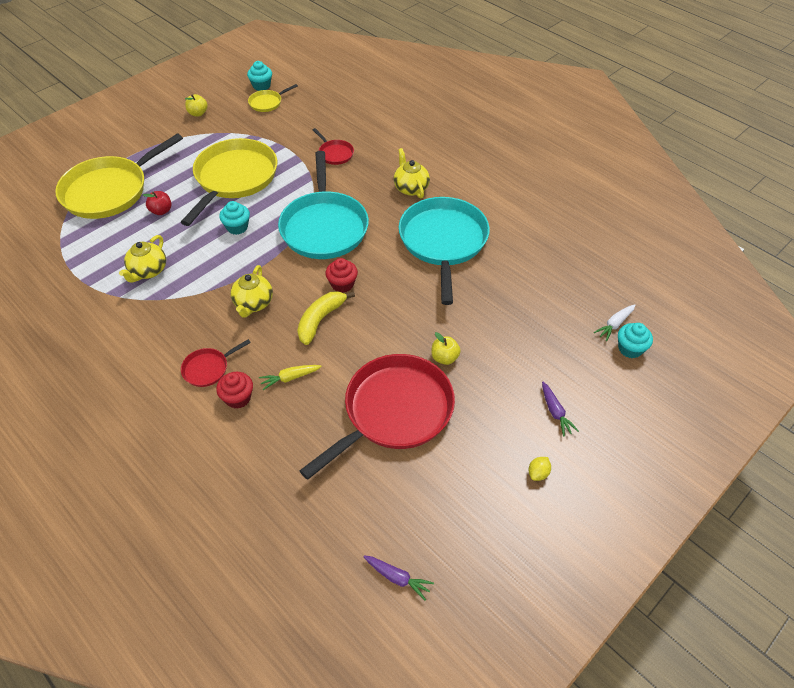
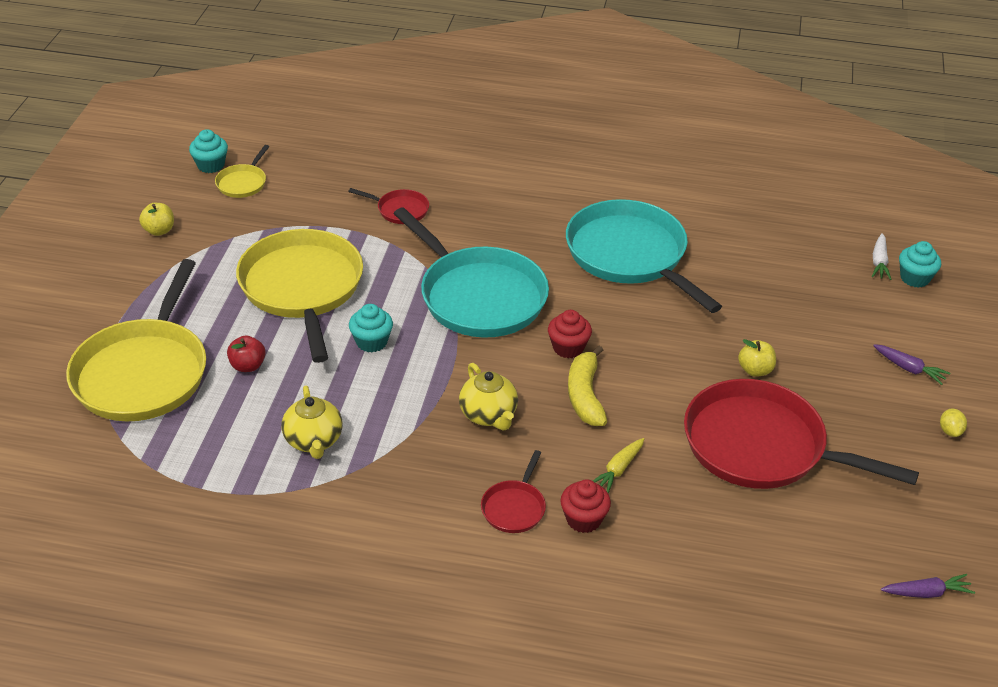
camera: 35 degrees left, 10 degrees down
(394, 411) = (761, 446): red pan -> red pan turned 75 degrees counterclockwise
(410, 188) = (532, 213): yellow teapot -> none

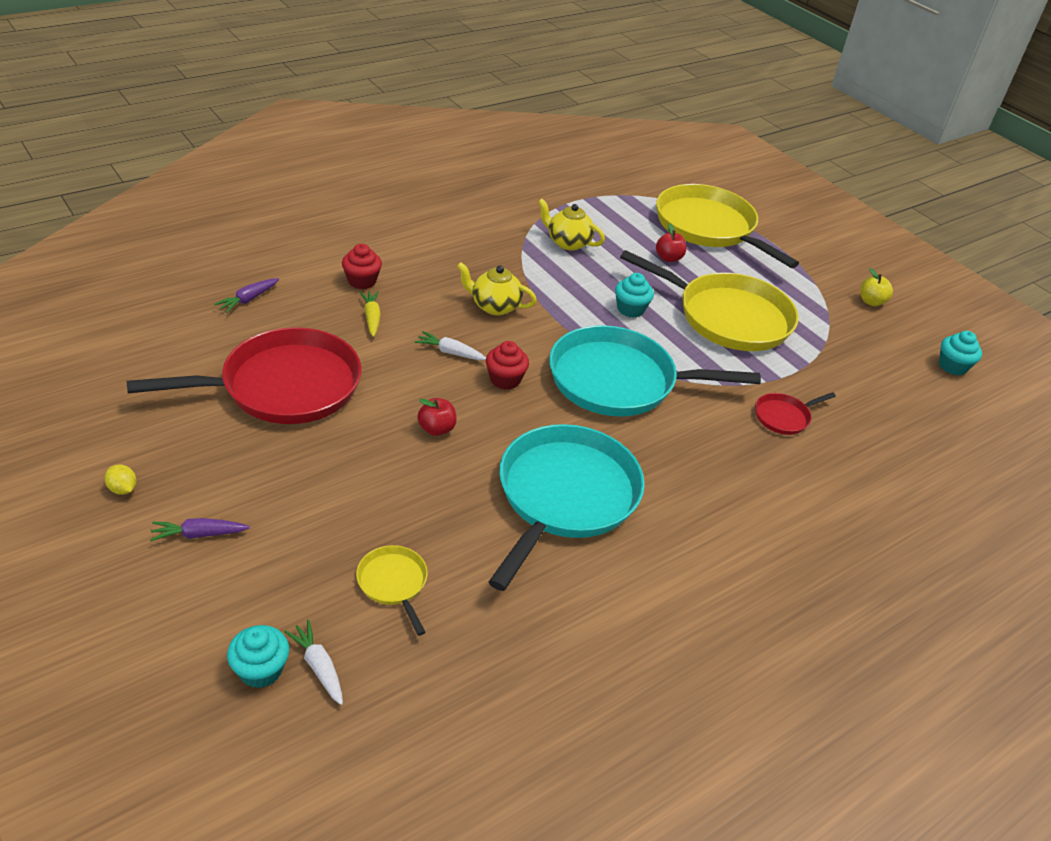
camera: 130 degrees right, 0 degrees up
(243, 183) = (908, 366): yellow pan -> yellow pan (393, 583)
(514, 508) = (410, 267): red pan -> none
(585, 395) = (450, 352): yellow banana -> white carrot
(630, 255) = (565, 496): turquoise pan -> turquoise pan turned 75 degrees counterclockwise
(669, 343) = (436, 429): none -> red apple
(755, 370) = (343, 447): yellow apple -> none
(927, 593) = (84, 350): purple carrot -> purple carrot (248, 300)

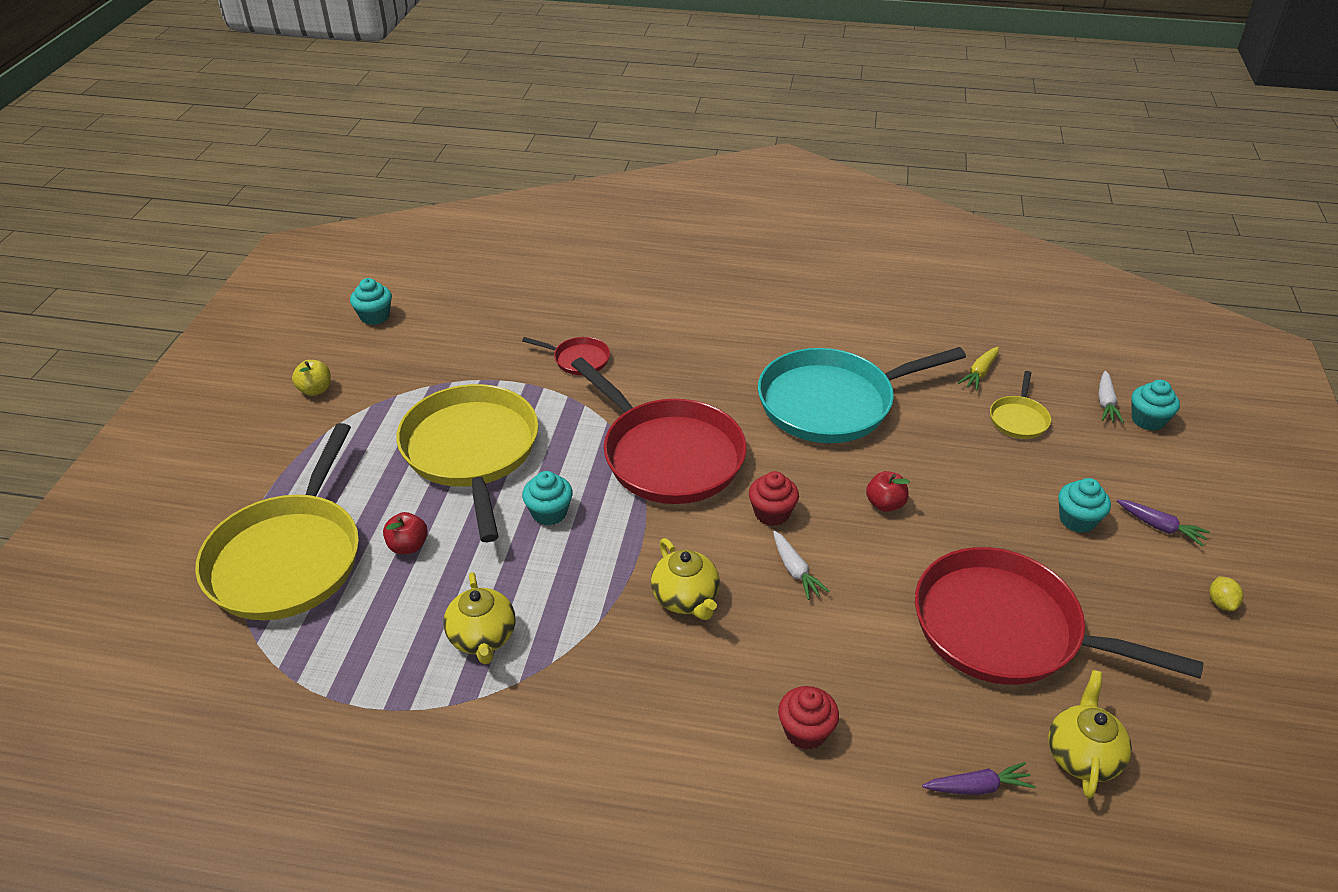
camera: 130 degrees left, 0 degrees up
(193, 340) = (1082, 755): none -> yellow teapot
(277, 500) = (1077, 520): none -> turquoise cupcake
(372, 317) = (841, 665): yellow carrot -> yellow carrot (979, 373)
(618, 381) = (668, 455): turquoise pan -> red pan

